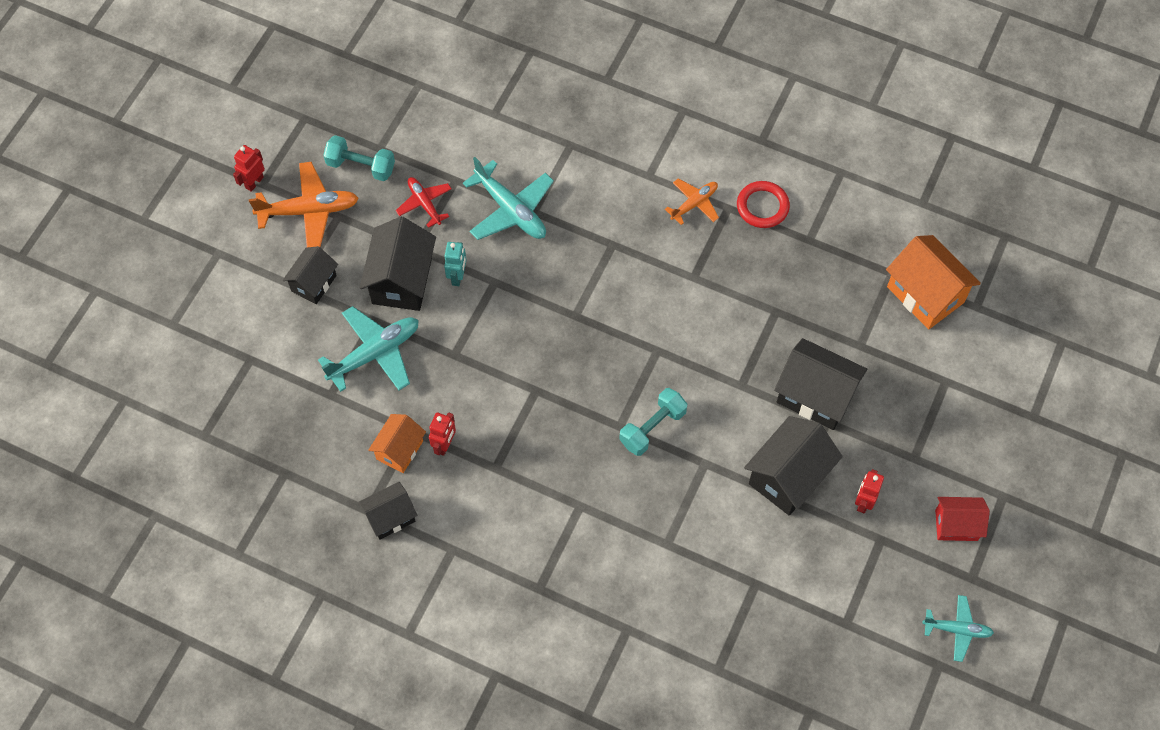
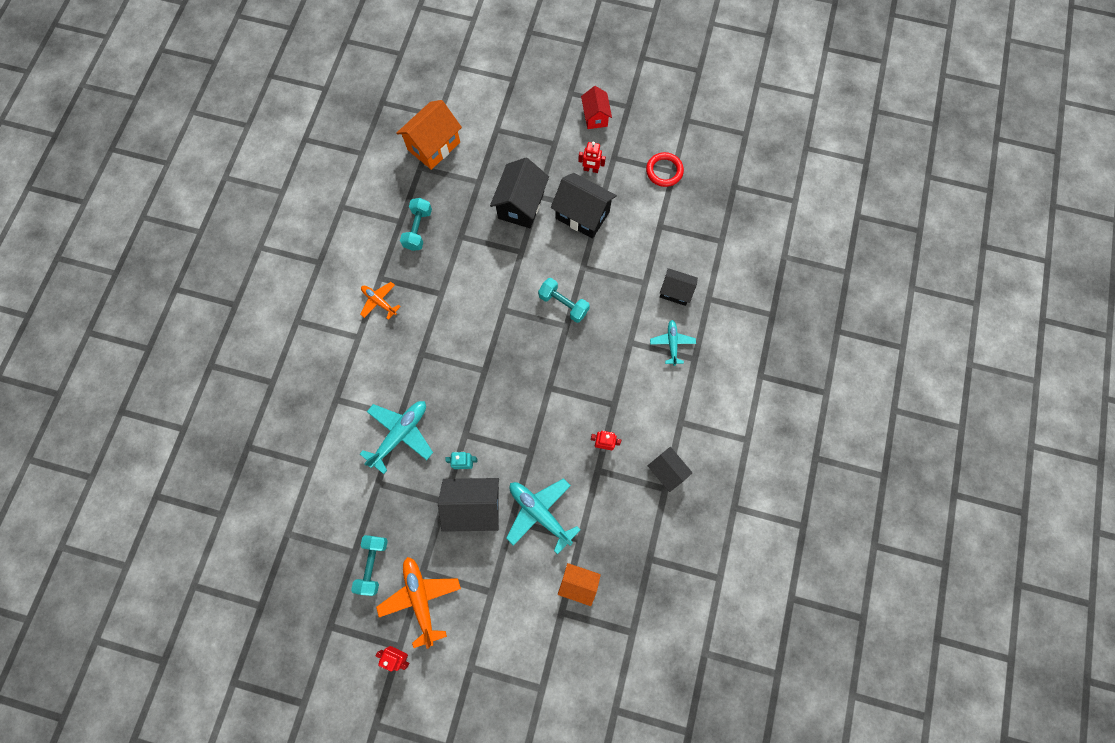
camera: 100 degrees left, 10 degrees up
(314, 283) = (486, 577): black house -> black house (675, 292)
(399, 450) = (614, 476): orange house -> orange house (578, 583)
(424, 203) = (402, 503): red plane -> none
(762, 206) = (376, 255): red ring -> red ring (664, 171)
(794, 260) = (418, 229): none -> turquoise dumbbell
(957, 629) = (662, 112): turquoise plane -> turquoise plane (672, 343)

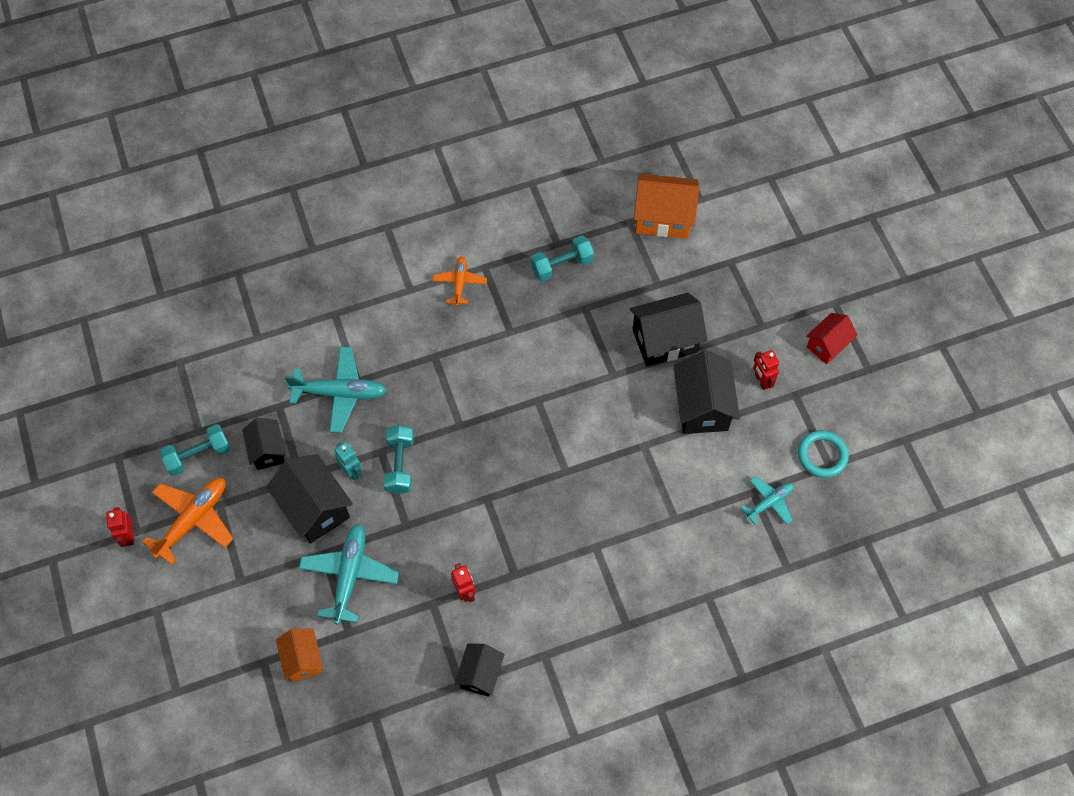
camera: 55 degrees right, 10 degrees down
(563, 304) = (587, 453): turquoise dumbbell -> turquoise dumbbell (400, 465)
(664, 171) = (822, 455): red ring -> turquoise ring
(672, 343) = (627, 590): turquoise plane -> turquoise plane (769, 502)
(675, 292) = (688, 557): black house -> black house (267, 451)

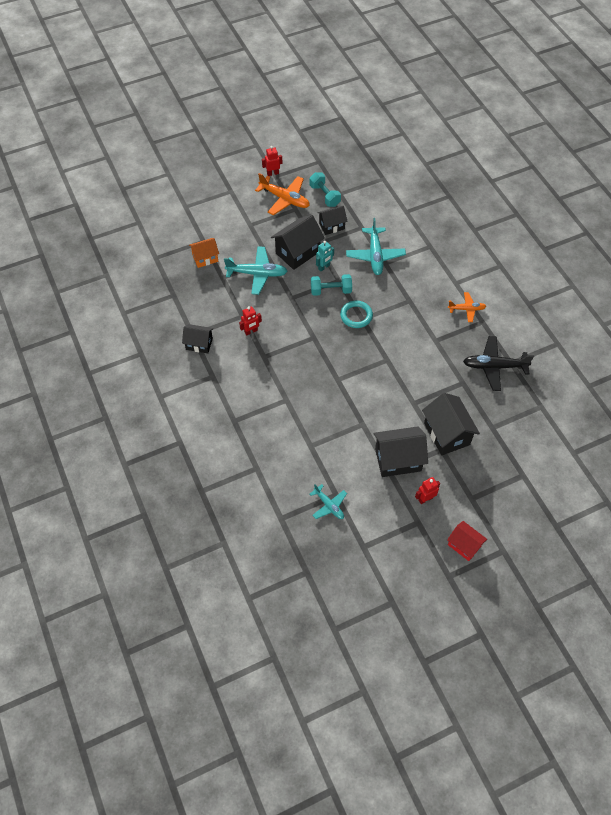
camera: 85 degrees right, 5 degrees down
(562, 265) = (494, 366): turquoise dumbbell -> black plane
(663, 218) = (550, 428): orange house -> none
(822, 455) = (370, 541): turquoise ring -> turquoise ring (356, 316)

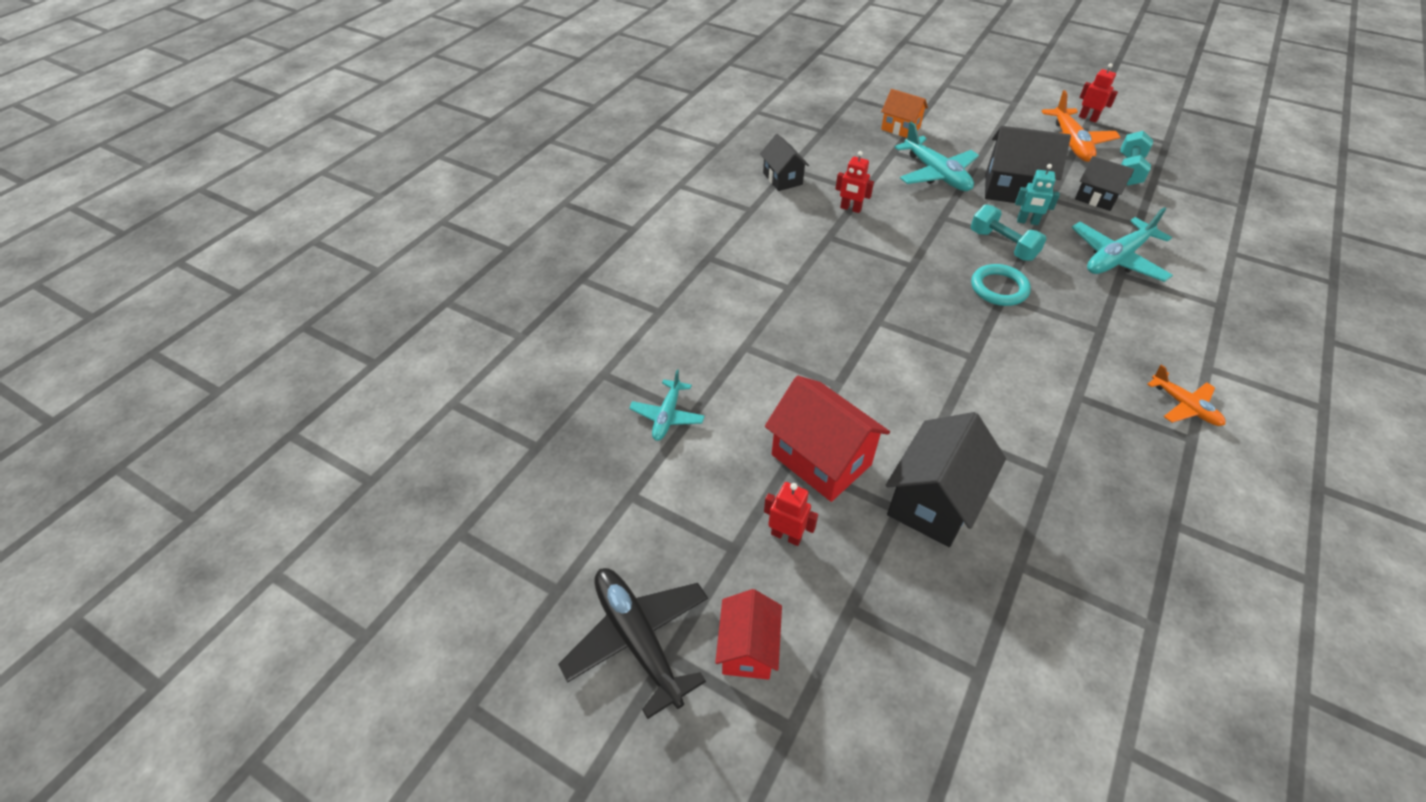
camera: 55 degrees right, 10 degrees down
(398, 460) = (821, 460): black house -> red house
(494, 366) = (1135, 502): black plane -> black plane (637, 639)

